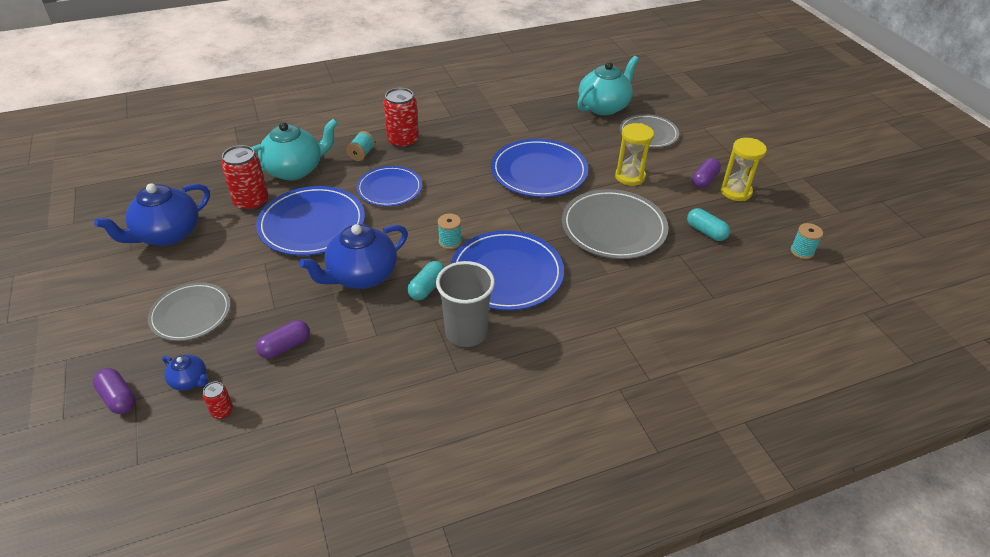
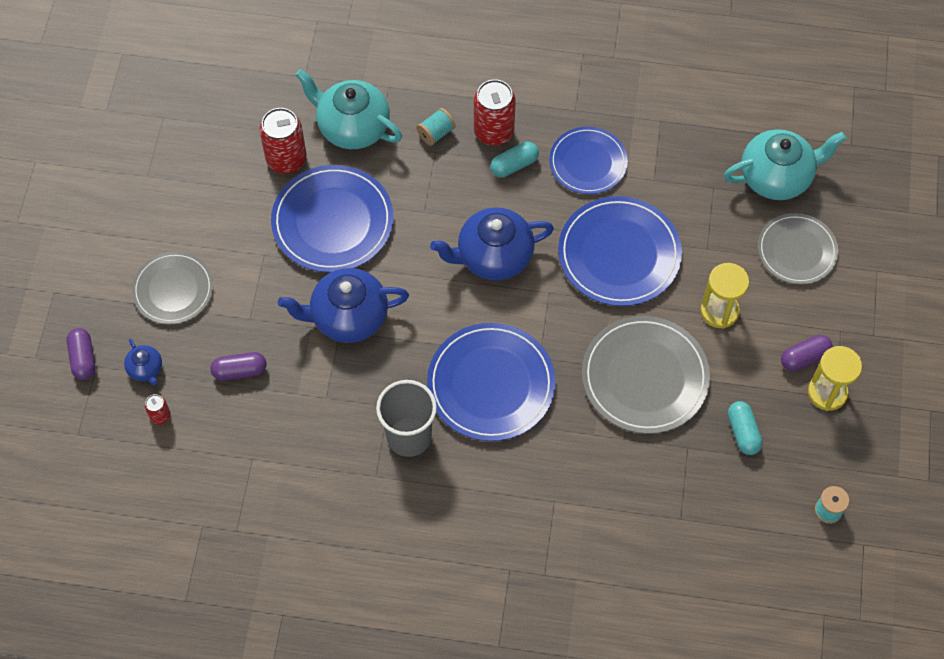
camera: 30 degrees right, 20 degrees up
(167, 234) = (188, 170): blue teapot -> blue teapot (493, 256)
(295, 170) = (352, 127): turquoise teapot -> turquoise teapot turned 150 degrees counterclockwise
(389, 189) = (438, 204): blue plate -> blue plate (588, 162)
(427, 288) = (402, 364): turquoise capsule -> turquoise capsule (514, 165)
(450, 242) = (458, 313): turquoise spool -> none

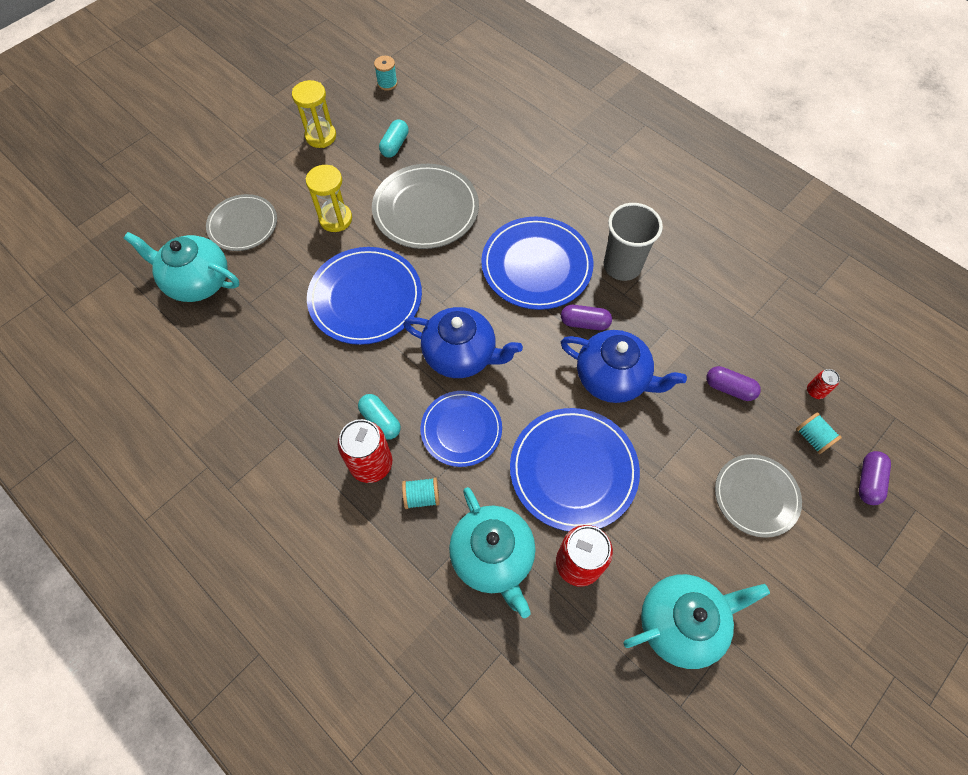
camera: 145 degrees left, 0 degrees up
(146, 369) = (812, 438): blue teapot -> turquoise spool
(188, 166) = (681, 623): none -> turquoise teapot
(514, 165) = (380, 421): turquoise capsule -> turquoise capsule turned 45 degrees clockwise
(588, 162) = (320, 383): blue plate -> blue plate (461, 429)
(804, 357) = (312, 162): purple capsule -> purple capsule (584, 323)

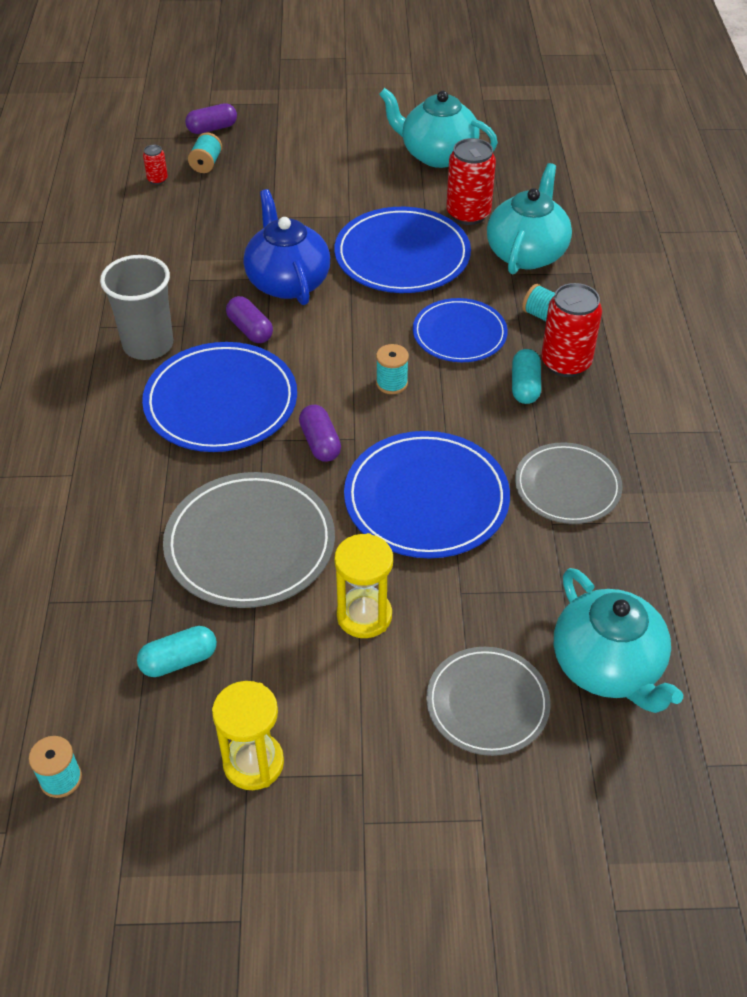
camera: 135 degrees left, 15 degrees down
(461, 355) = (392, 383): blue teapot -> turquoise spool
(729, 388) = (212, 219): purple capsule -> purple capsule (320, 443)
(756, 496) = (295, 166): grey plate -> grey plate (567, 486)

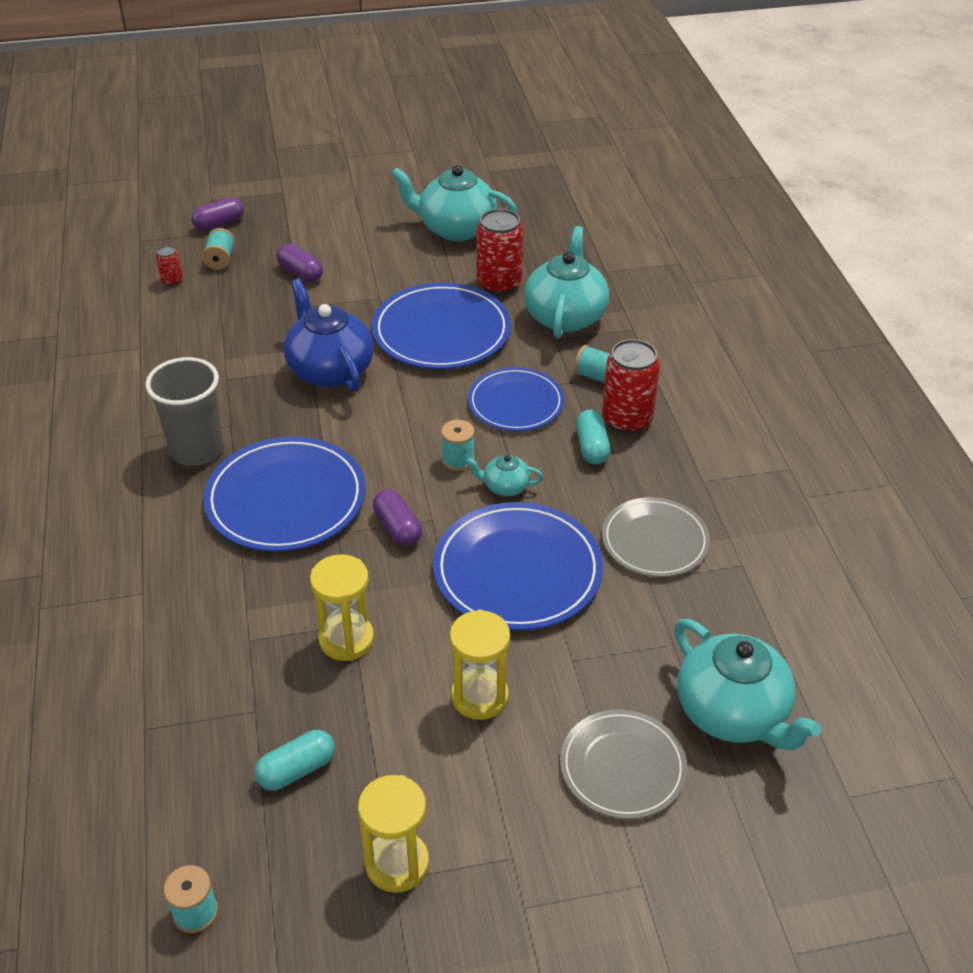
camera: 10 degrees left, 5 degrees down
(250, 330) = (301, 422): purple capsule -> purple capsule (300, 273)
(250, 544) = (346, 639): grey plate -> yellow hourglass
(431, 415) = (505, 487): none -> turquoise teapot

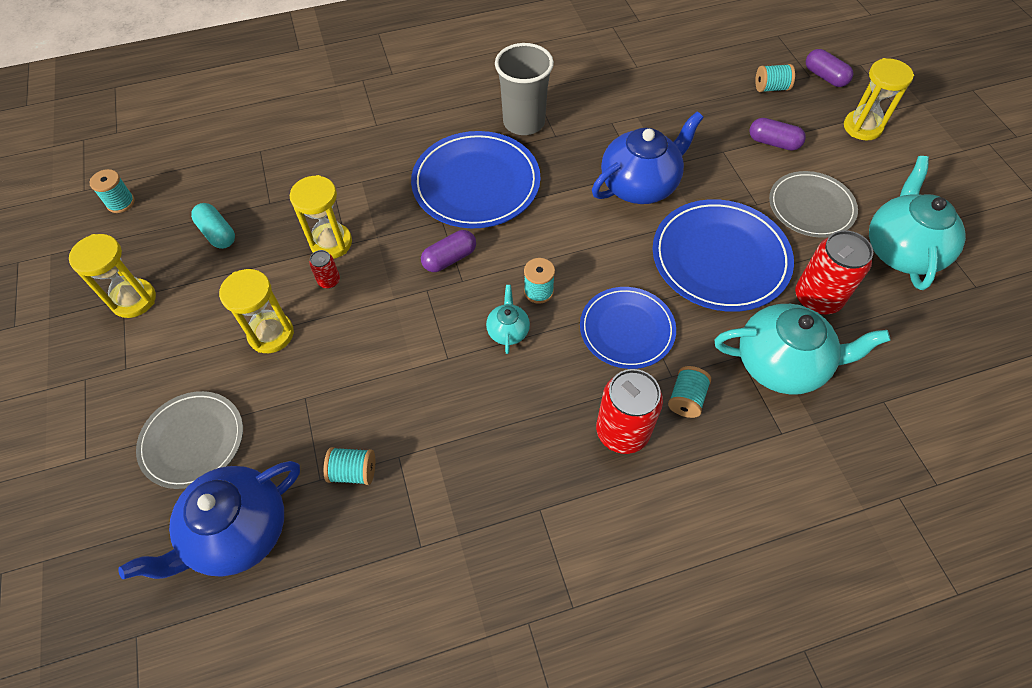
camera: 85 degrees right, 15 degrees up
(172, 280) = (730, 65): red can -> red can (329, 281)
(300, 217) = (862, 127): none -> yellow hourglass
(300, 273) = (773, 143): purple capsule -> purple capsule turned 75 degrees clockwise
(517, 570) = (405, 349): blue plate -> none
(592, 447) = (574, 400): turquoise capsule -> none
(655, 540) = (448, 462): grey plate -> grey plate (811, 207)
(664, 615) = (353, 472): none -> turquoise spool
(733, 713) = (238, 532): turquoise teapot -> blue teapot

